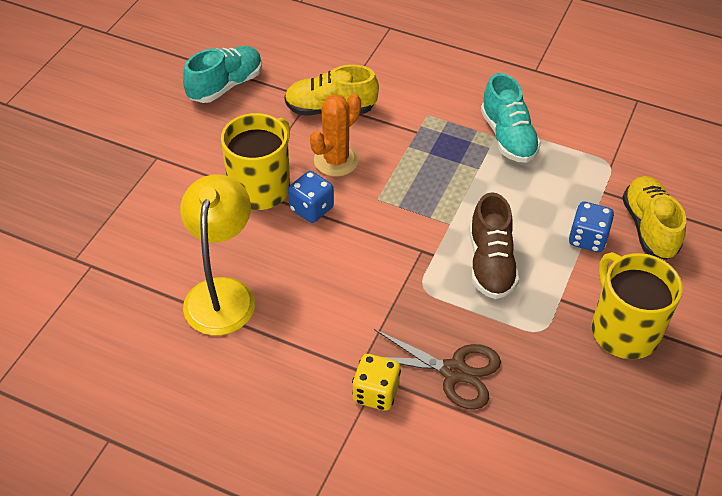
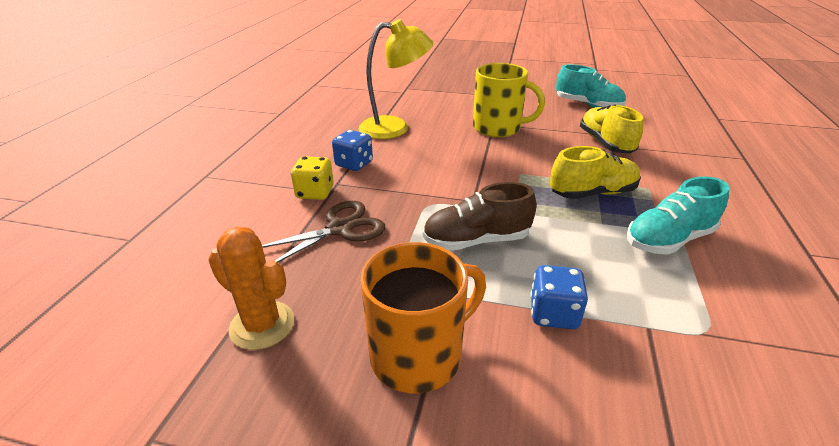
camera: 80 degrees right, 15 degrees down
(311, 209) = (489, 148): blue dice -> blue dice (354, 164)
(336, 160) = (549, 151): orange cactus -> orange cactus (262, 325)
(454, 371) = (340, 229): brown scissors -> brown scissors turned 135 degrees counterclockwise
(624, 330) = (418, 355): yellow mug -> orange mug
(649, 228) = (615, 381): yellow shoe -> yellow shoe (592, 193)

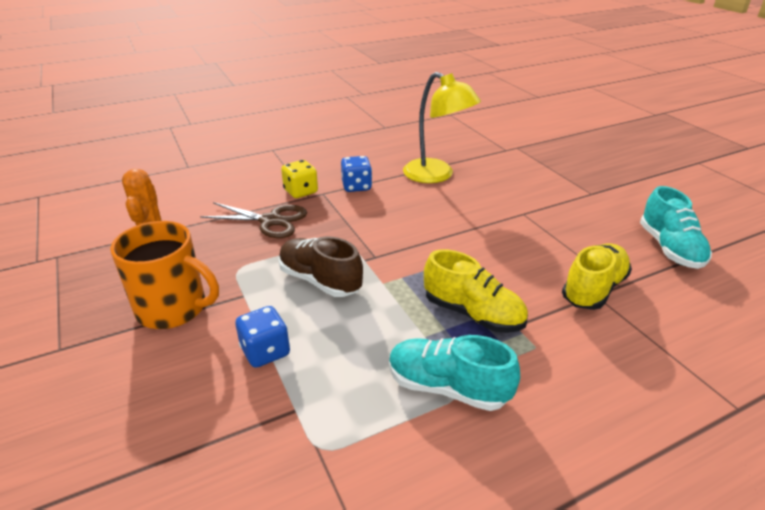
camera: 50 degrees right, 0 degrees up
(498, 128) = (518, 219): yellow mug -> none

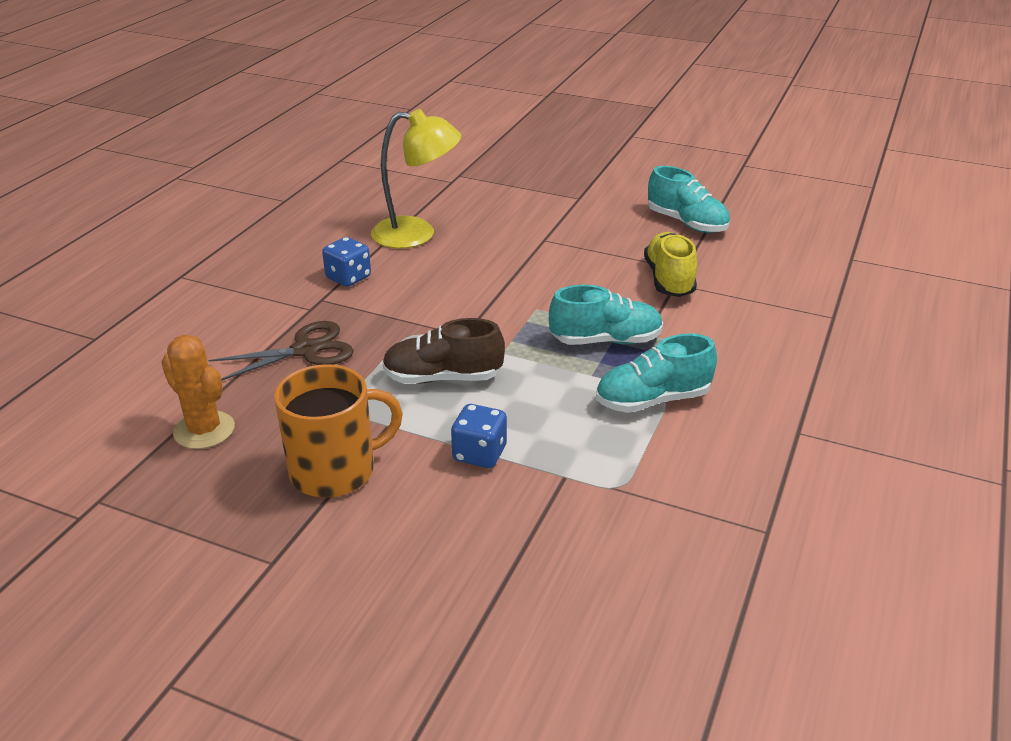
camera: 40 degrees left, 0 degrees up
(301, 192) = (293, 308): yellow dice -> none
(473, 314) = (605, 340): yellow shoe -> turquoise shoe

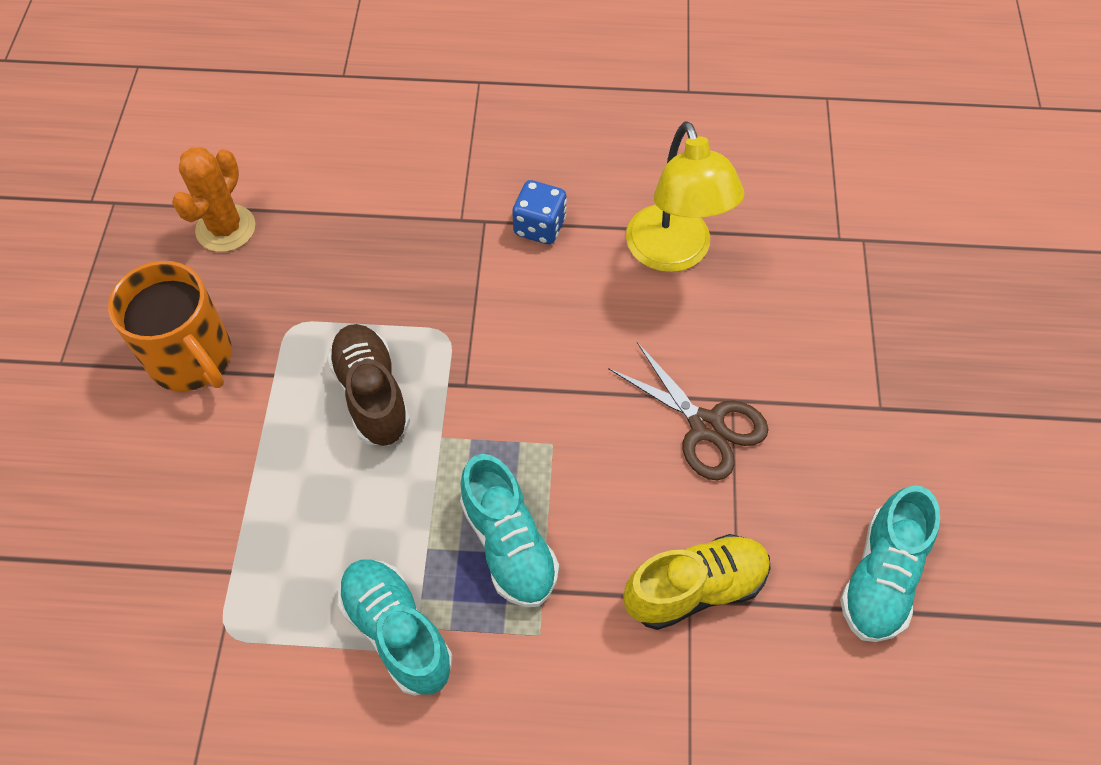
camera: 70 degrees right, 25 degrees up
(306, 350) = (381, 249): brown scissors -> brown scissors (706, 426)
(479, 454) = (248, 476): blue dice -> none

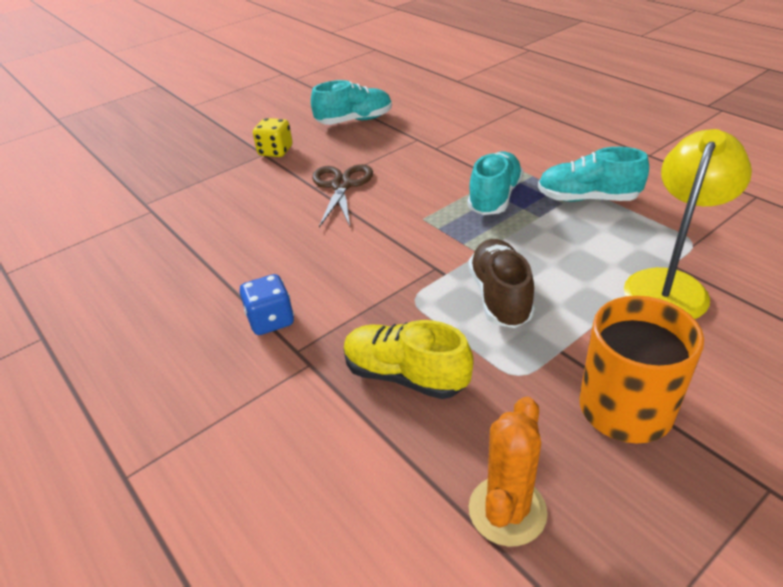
camera: 130 degrees left, 20 degrees down
(226, 228) = (507, 510): orange cactus -> orange cactus turned 45 degrees counterclockwise
(372, 394) = (500, 297): brown shoe -> brown shoe turned 150 degrees clockwise
(397, 631) = (587, 198): turquoise shoe -> turquoise shoe turned 90 degrees clockwise
(674, 254) = (230, 255): yellow lamp -> yellow lamp (670, 284)
(695, 588) = (429, 149): yellow shoe -> yellow shoe (405, 375)
(874, 423) = (275, 151): none -> yellow dice

